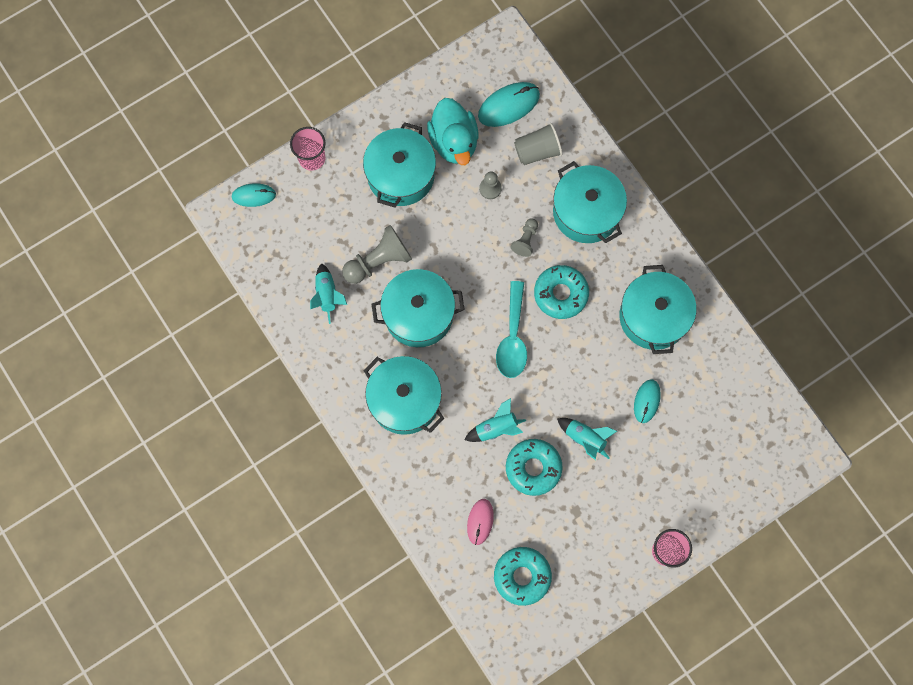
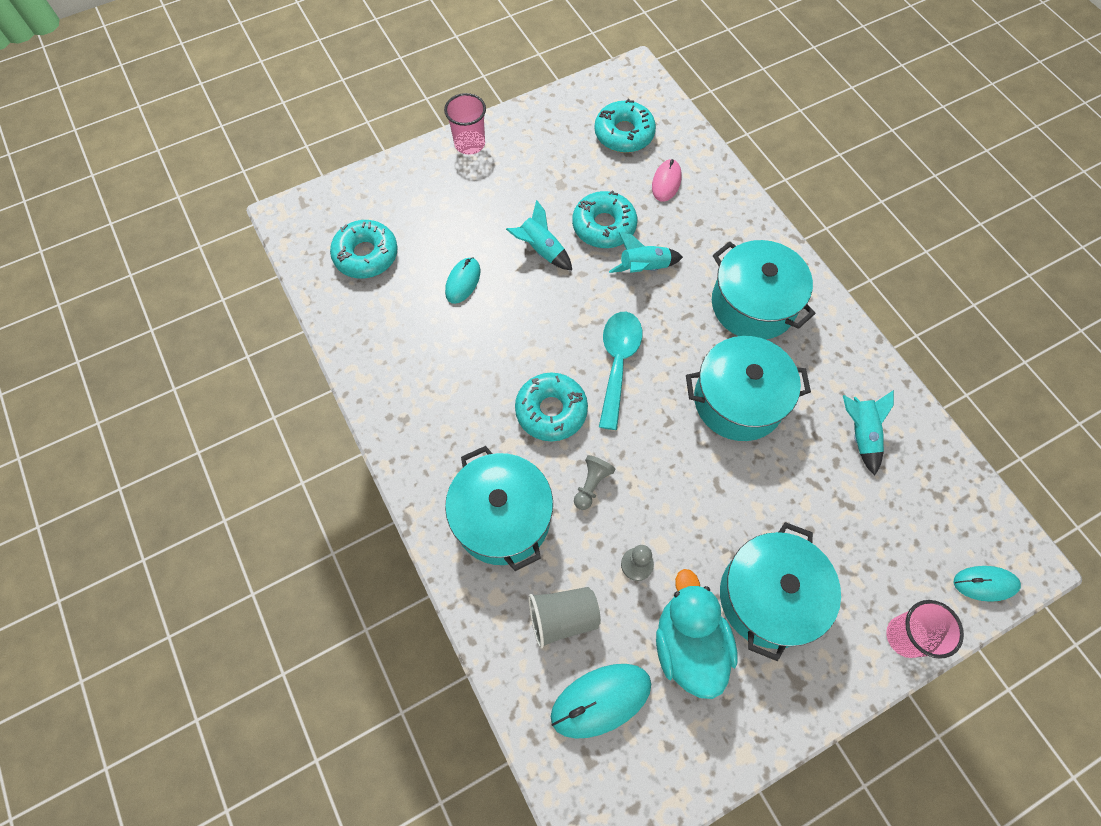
camera: 175 degrees left, 10 degrees down
(378, 261) = (794, 473): grey pawn -> none
(653, 316) = (436, 374): turquoise pot -> none
(733, 420) = (366, 255): none -> turquoise donut

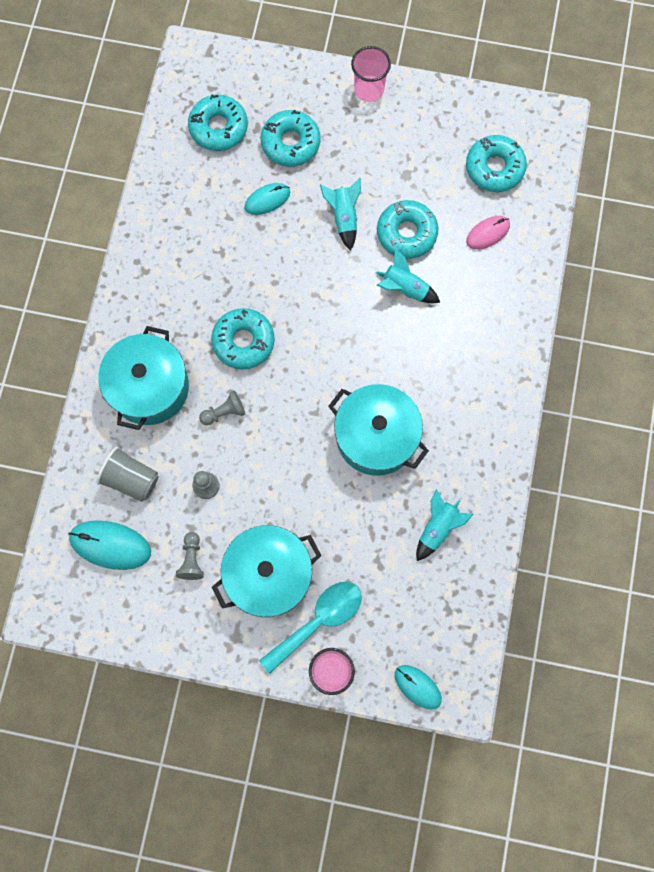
camera: 40 degrees right, 10 degrees up
(441, 225) = (290, 143): none -> turquoise donut
(618, 363) = (319, 344): turquoise spoon -> turquoise spoon (319, 620)
(689, 644) = (192, 559): turquoise duck -> grey pawn
(753, 304) = (457, 378): turquoise pot -> none

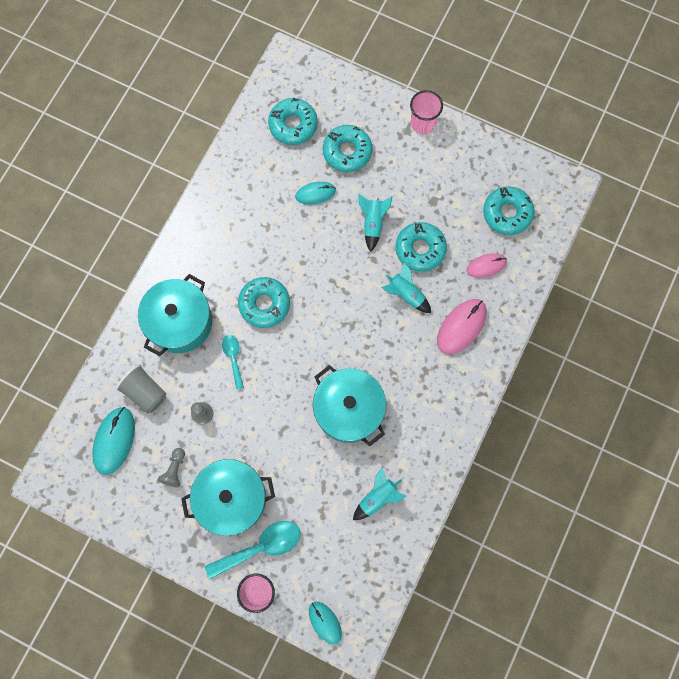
camera: 15 degrees right, 0 degrees up
(110, 545) = (114, 441): turquoise mouse -> turquoise mouse turned 75 degrees clockwise
(224, 412) = (233, 358): grey pawn -> turquoise spoon
(479, 309) = (461, 327): none -> pink mouse

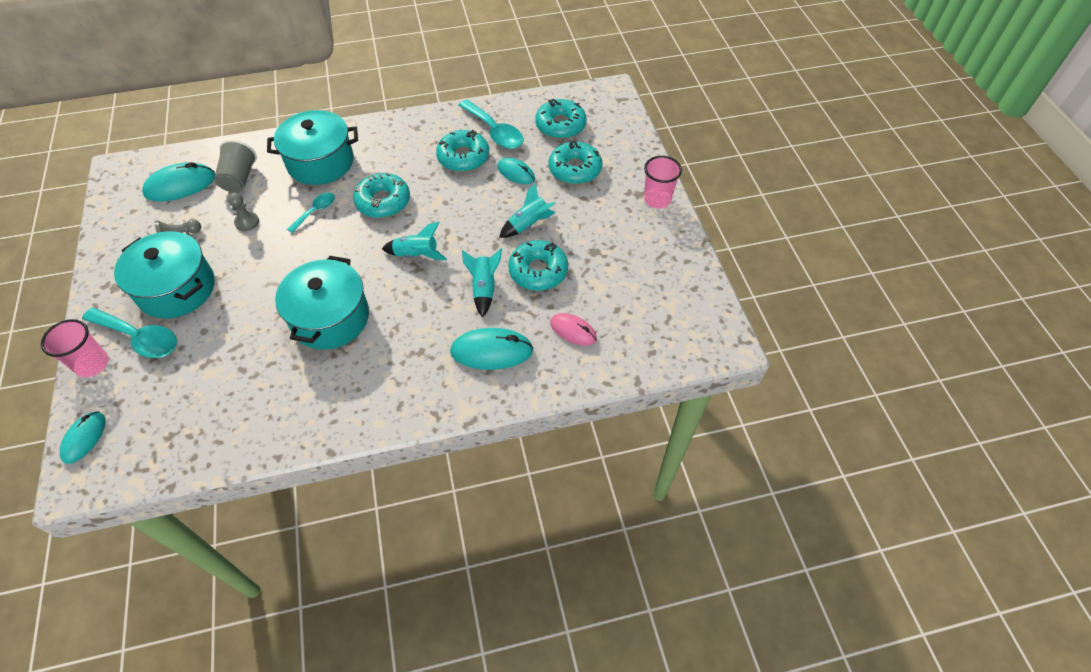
camera: 50 degrees right, 20 degrees down
(258, 175) = (495, 132): none -> turquoise spoon
(377, 497) = (253, 397): turquoise rocket -> turquoise rocket (416, 255)
(461, 327) = (491, 351): pink mouse -> turquoise mouse
(507, 213) = (643, 312): turquoise donut -> turquoise donut (463, 157)

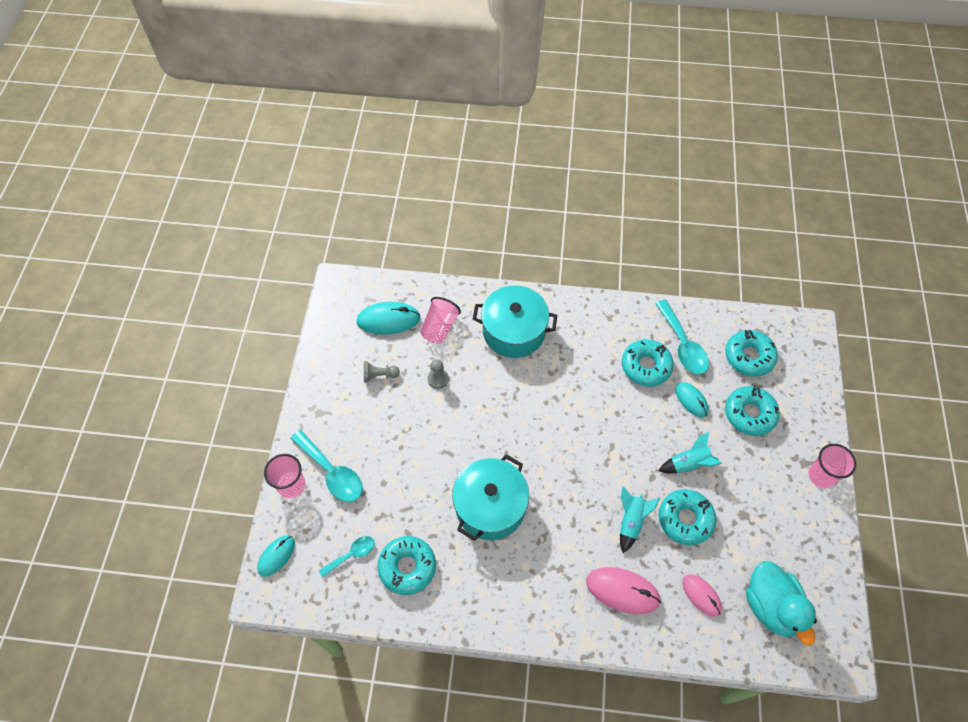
camera: 20 degrees right, 5 degrees up
(176, 289) = (368, 431): turquoise pot -> none
(239, 178) = (439, 328): grey cup -> pink cup
(316, 211) = (499, 386): turquoise spoon -> turquoise spoon (352, 554)
(383, 201) = (561, 394): turquoise donut -> turquoise donut (407, 567)
(416, 255) = (579, 464): turquoise rocket -> none
(491, 351) = (622, 591): turquoise mouse -> pink mouse
(644, 319) = (771, 606): none -> turquoise duck

